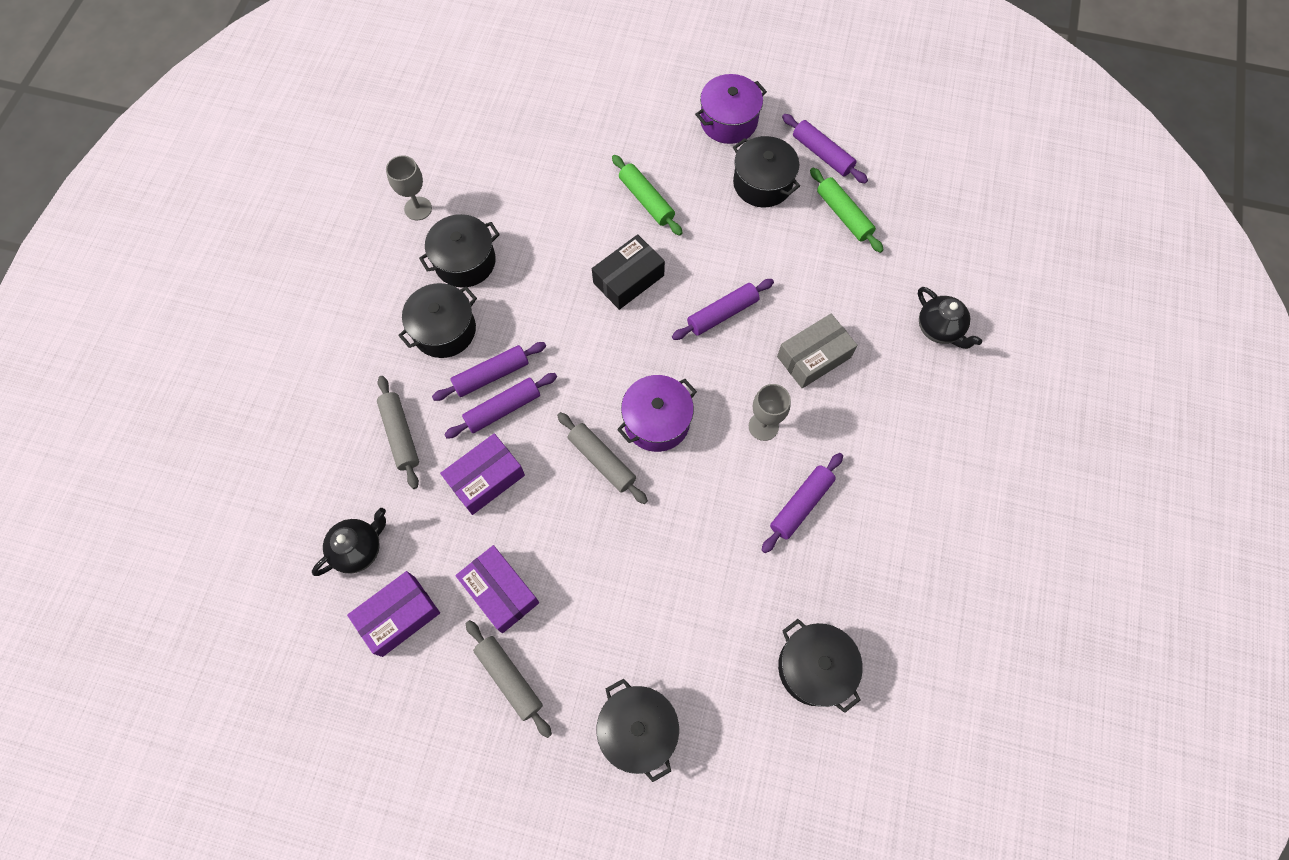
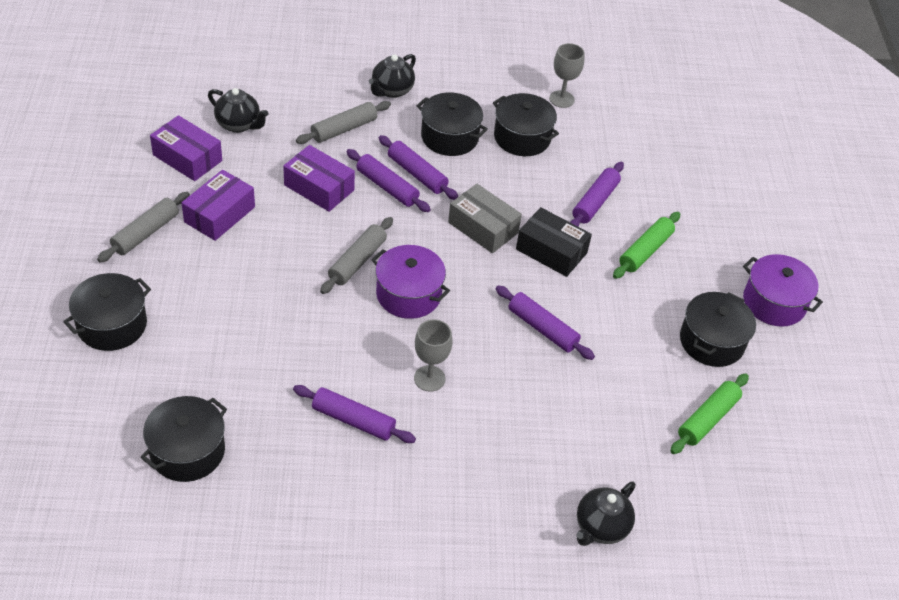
camera: 70 degrees right, 20 degrees down
(352, 371) = (392, 90): none -> black teapot
(813, 357) = (522, 412): grey box -> grey box (483, 227)
(822, 154) = (776, 390): purple rolling pin -> purple rolling pin (595, 202)

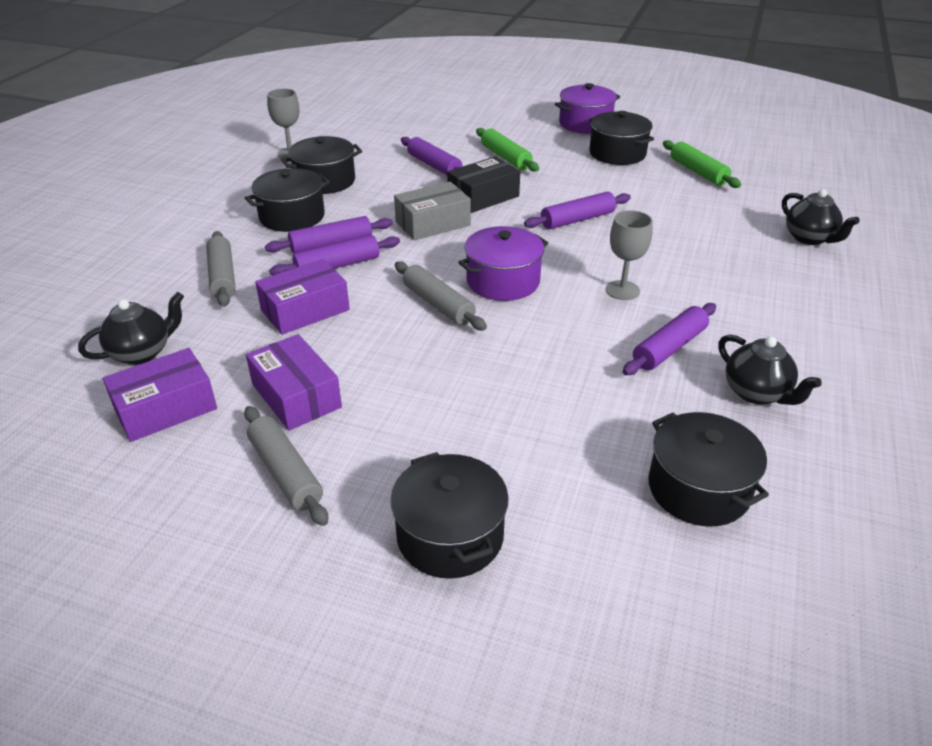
camera: 65 degrees left, 10 degrees down
(392, 90) = (189, 236): black teapot -> black teapot (756, 393)

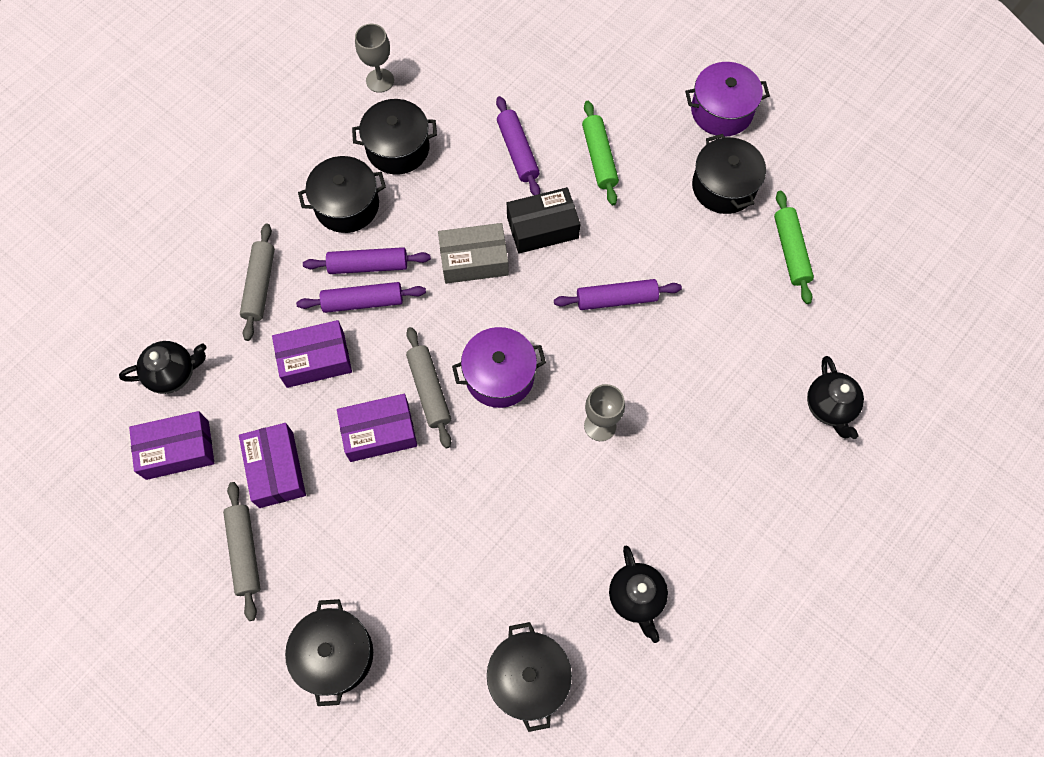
camera: 20 degrees right, 30 degrees up
(402, 343) = (379, 432): none -> purple box
(669, 348) = (597, 517): purple rolling pin -> none

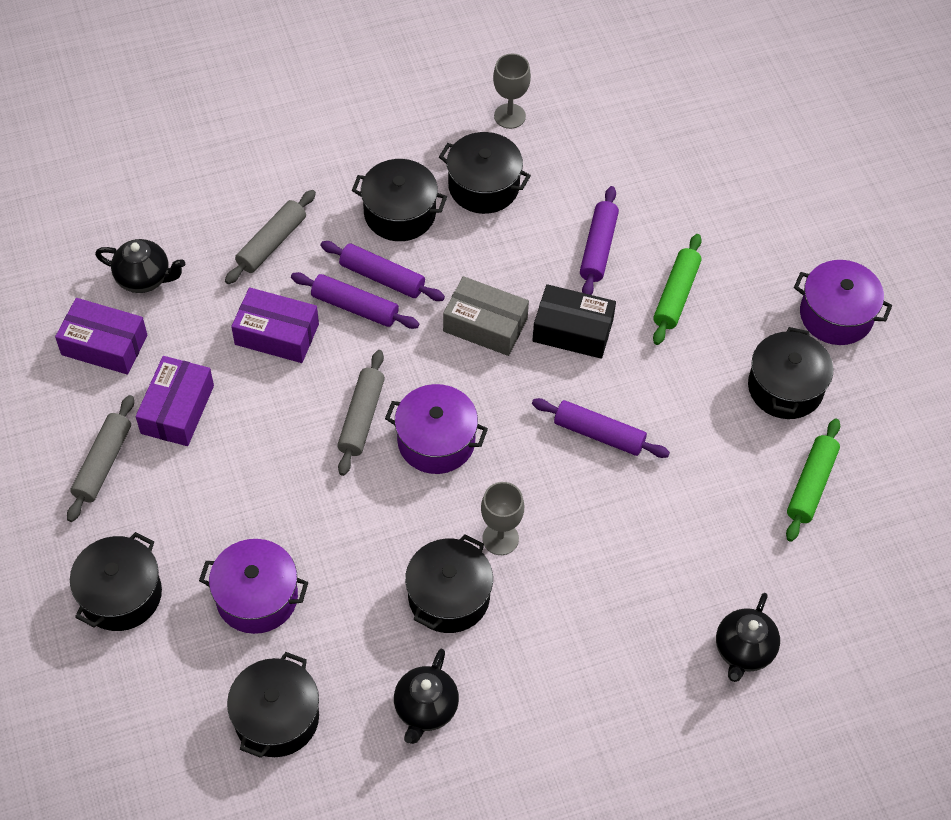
camera: 30 degrees right, 10 degrees down
(379, 432) = (290, 429): purple box -> none
(446, 588) = (257, 597): none -> purple pot
(593, 496) = (449, 596): none -> black pot

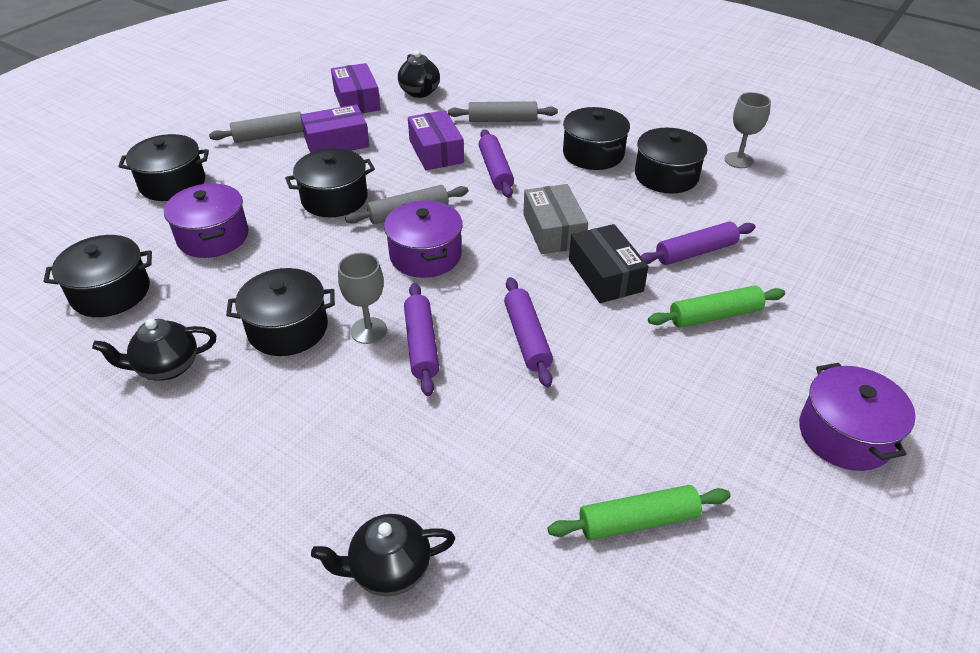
camera: 55 degrees right, 15 degrees down
(382, 277) = (533, 170): purple rolling pin -> purple rolling pin (421, 345)
(785, 387) = (719, 438): black pot -> black pot (334, 199)

